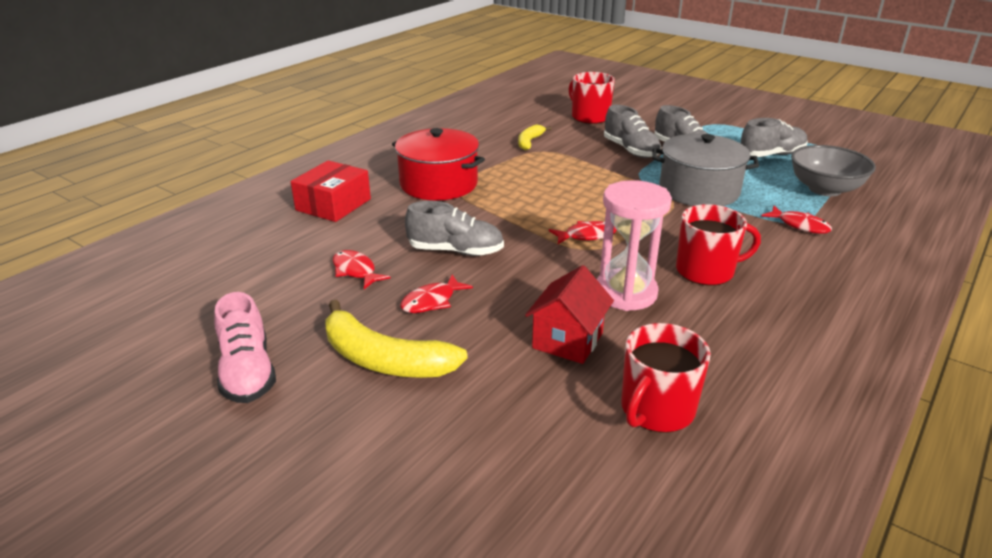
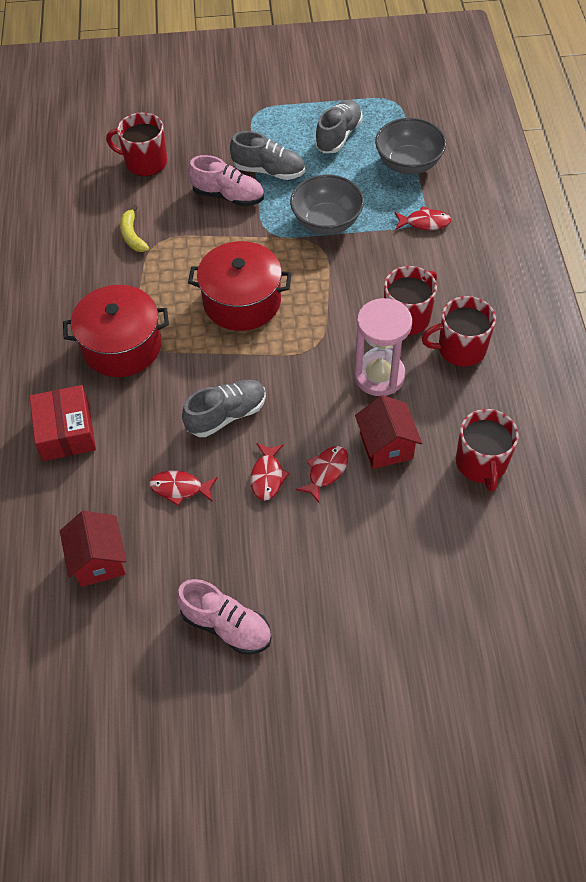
camera: 40 degrees left, 25 degrees up
(236, 276) = (99, 560): none -> red house
(384, 359) = (297, 548): yellow banana -> none
(563, 201) = (242, 301): none -> red pot
(586, 236) = (299, 332): red fish -> red fish (326, 472)
(630, 150) = (228, 196): grey shoe -> pink shoe
(699, 190) = (326, 222): grey pot -> grey bowl
(739, 315) = (460, 348): none -> red mug

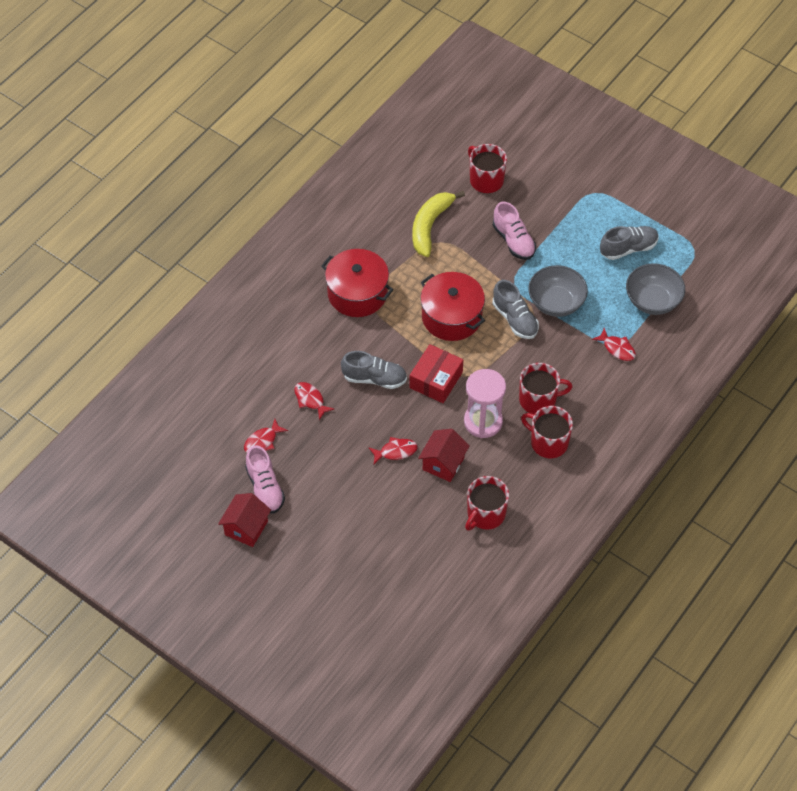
camera: 40 degrees right, 0 degrees up
(66, 432) = (281, 322): red box -> red box (436, 380)
(99, 560) = (234, 405): red house -> red house (246, 528)
(132, 235) = (430, 226): yellow banana -> yellow banana, size x1.80
(267, 476) = (362, 429): red fish -> red fish (262, 441)
(269, 171) = (557, 241): grey shoe -> grey shoe (515, 319)

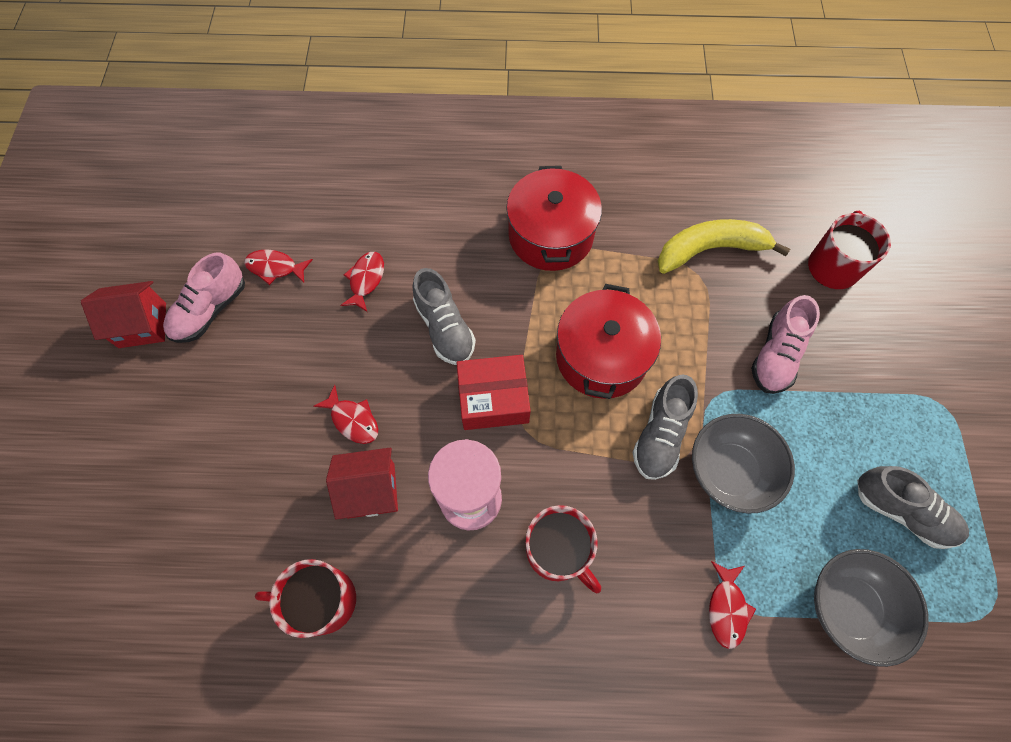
camera: 55 degrees right, 10 degrees up
(548, 442) = (497, 612): red mug -> none

